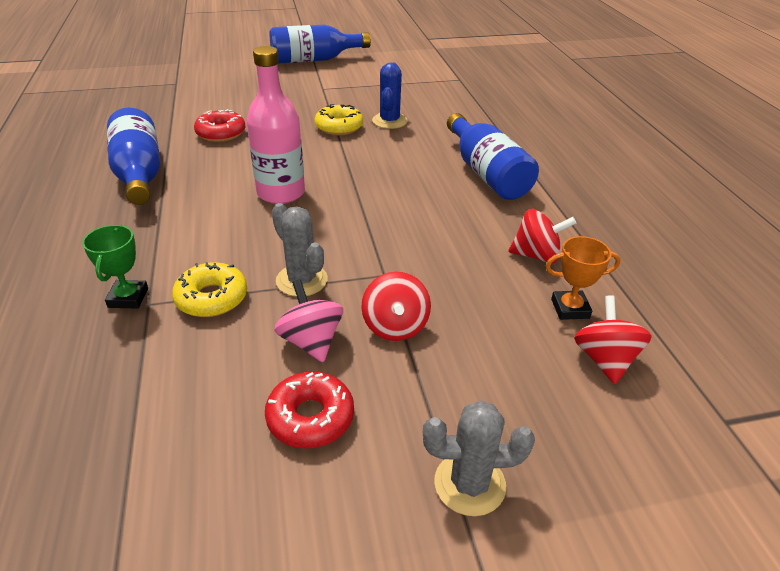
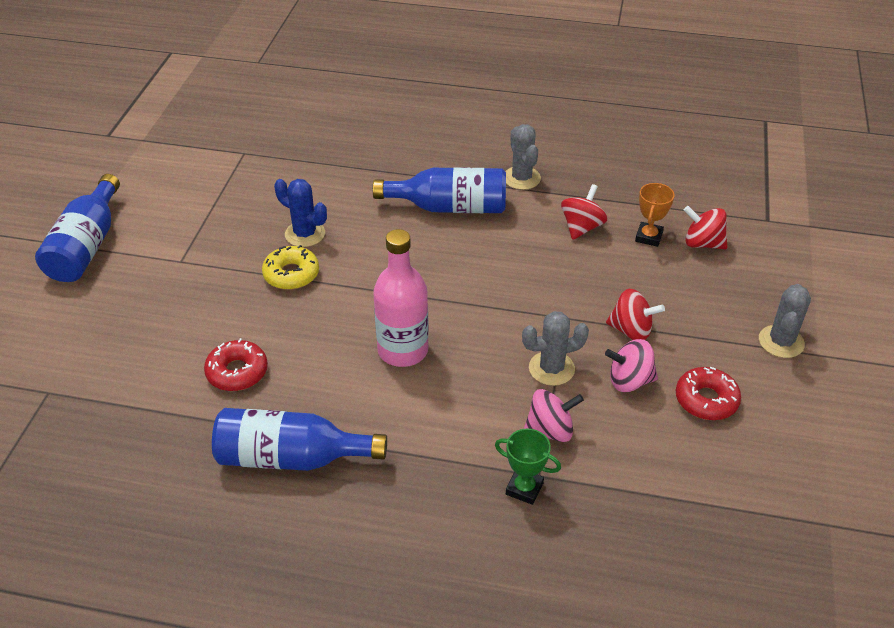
camera: 65 degrees left, 5 degrees up
(212, 298) = (550, 431): yellow donut -> pink spinning top
(573, 202) = (521, 178): none -> grey cactus

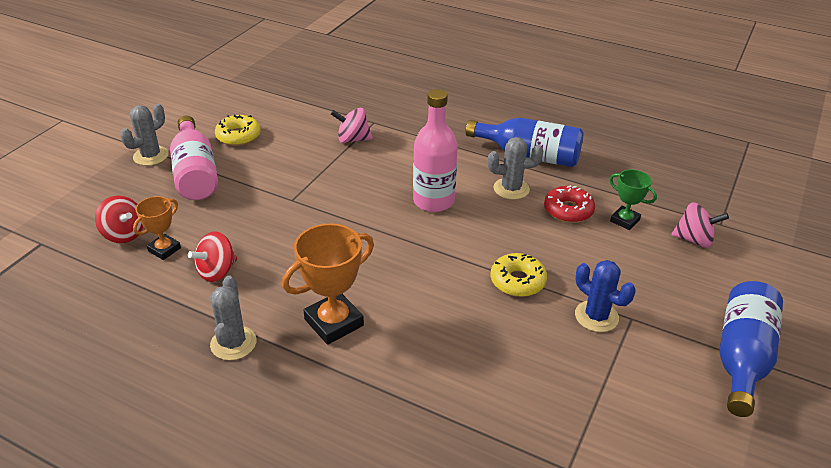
camera: 165 degrees left, 5 degrees down
(305, 234) = (499, 322): blue cactus -> blue cactus (596, 316)
(449, 207) = (334, 322): blue bottle -> orange trophy
(524, 488) = (386, 118): green trophy -> green trophy (624, 220)
(551, 368) = (328, 170): grey cactus -> grey cactus (511, 189)
(629, 381) = (279, 154): pink spinning top -> pink spinning top (694, 240)
(631, 330) = (250, 182): red spinning top -> none
(704, 329) = (195, 173): none -> pink bottle
(706, 400) = (238, 136): red donut -> yellow donut

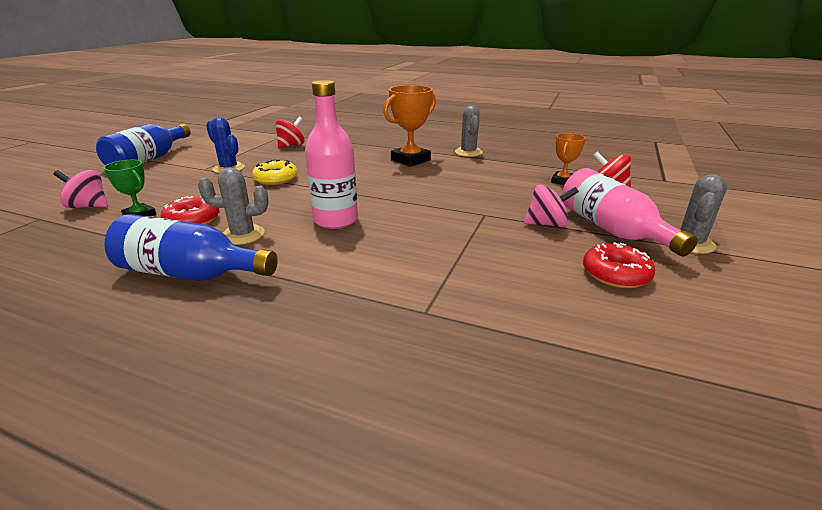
camera: 175 degrees right, 10 degrees down
(217, 271) = (508, 174): red spinning top -> red spinning top (291, 146)
(238, 136) = (615, 274): yellow donut -> red donut
(353, 139) = (448, 280): pink spinning top -> pink spinning top (547, 224)

